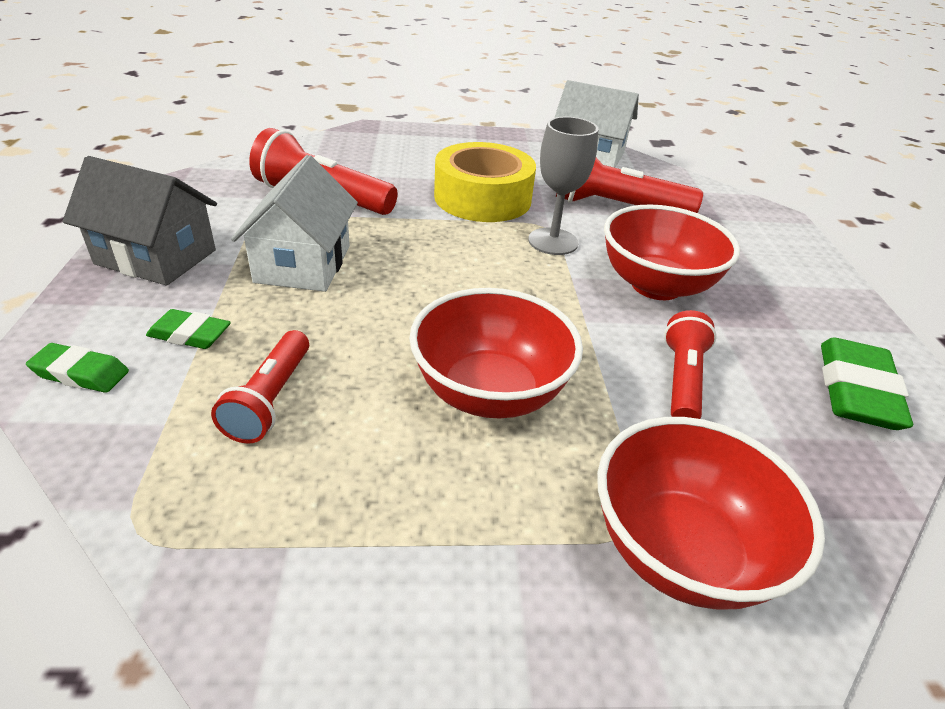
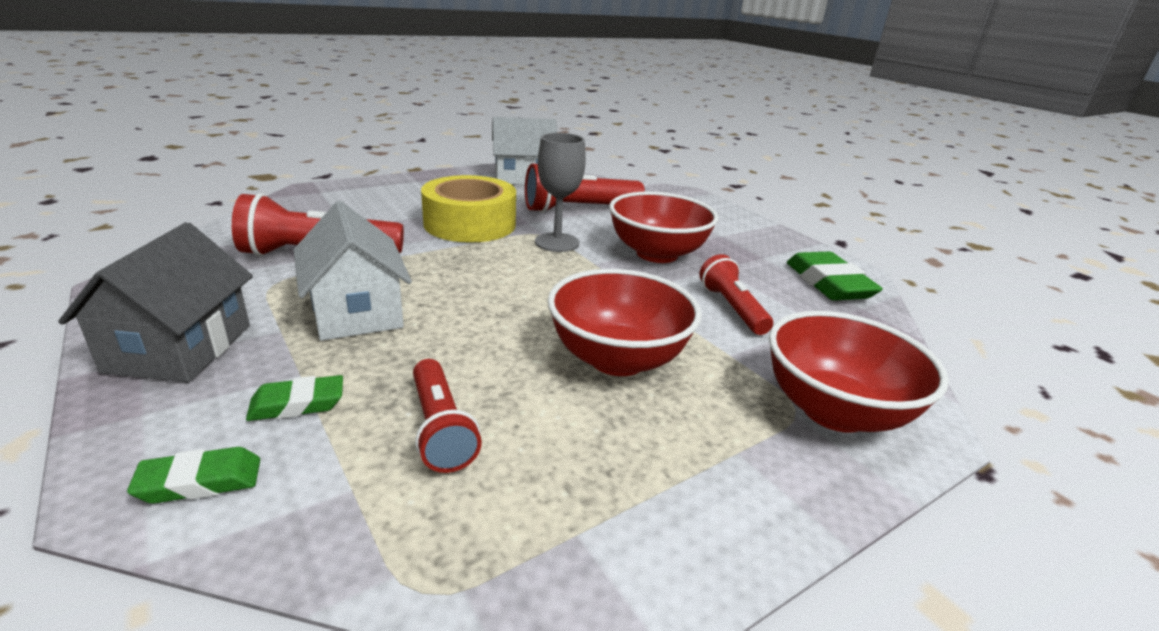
camera: 30 degrees left, 10 degrees down
(156, 257) = (180, 348): grey house -> grey house turned 75 degrees counterclockwise

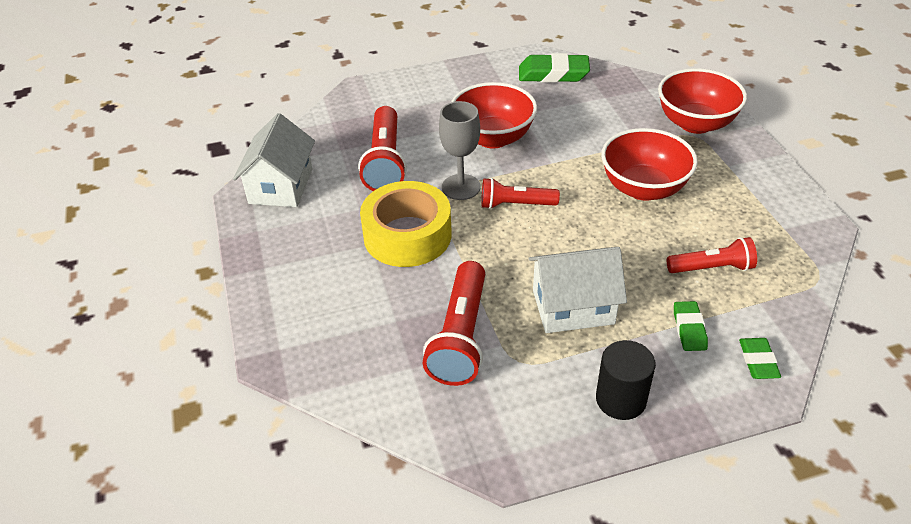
camera: 70 degrees left, 15 degrees up
(180, 348) = (621, 399): grey house -> black cylinder
(732, 308) = (583, 125): red flashlight -> red flashlight (515, 204)

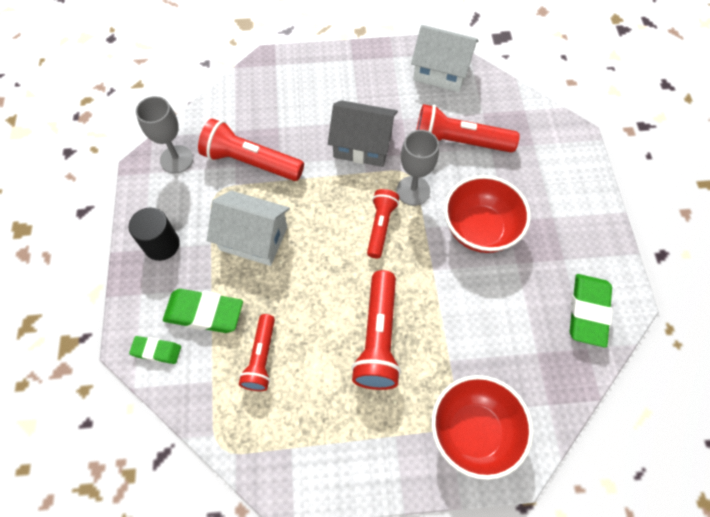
camera: 100 degrees right, 20 degrees up
(407, 235) = (362, 145): yellow tape -> grey house
(479, 424) = (176, 159): none -> grey goblet
(573, 307) = (253, 238): white house -> white house turned 75 degrees counterclockwise
(643, 188) = (378, 338): red bowl -> red flashlight
(689, 329) = (204, 313): green eraser -> green eraser, size x1.74

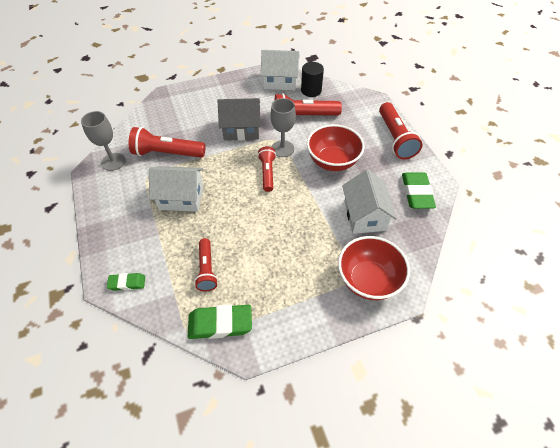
camera: 15 degrees left, 10 degrees down
(162, 245) = (115, 215): black cylinder -> black cylinder (311, 90)
(204, 313) = (157, 251): green eraser -> green eraser (220, 324)
(378, 338) = (286, 239): red flashlight -> red flashlight (395, 138)
(499, 330) = (364, 215): none -> white house

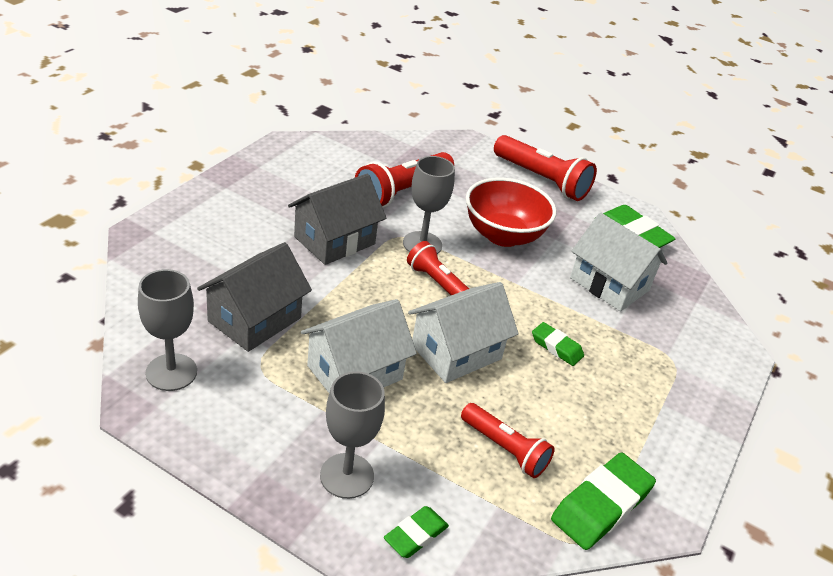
camera: 45 degrees left, 15 degrees down
(129, 241) = (347, 476): none -> grey goblet
(167, 153) = (254, 319): red flashlight -> grey house
(280, 81) = (315, 155): white house -> white house (456, 352)
(291, 234) = (556, 347): none -> green eraser
(311, 90) = (373, 154): black cylinder -> none
(368, 280) = (692, 355): red bowl -> none

